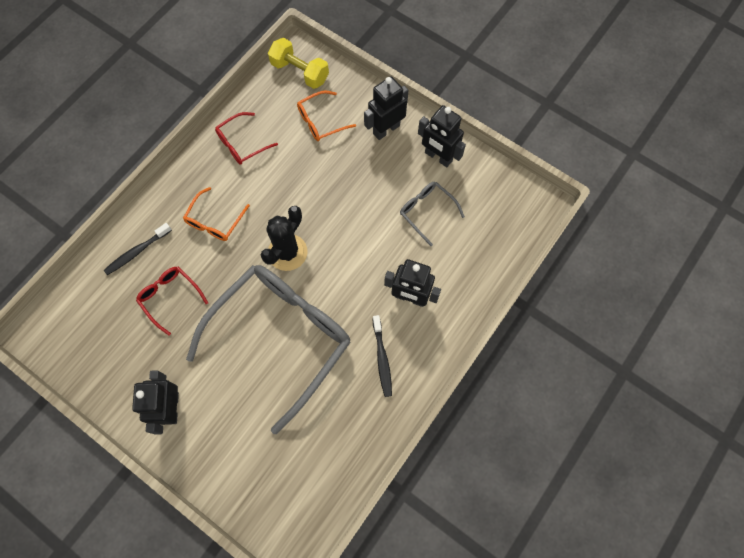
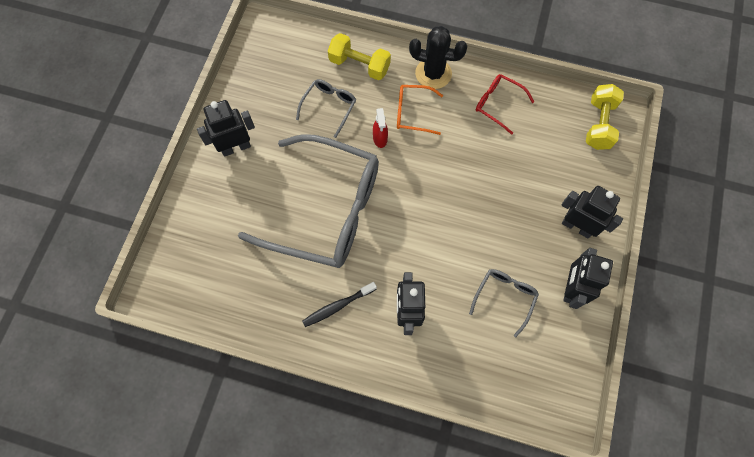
camera: 70 degrees right, 0 degrees up
(137, 252) = (359, 65): black toothbrush -> yellow dumbbell
(170, 298) = (329, 107): red glasses -> grey glasses
(228, 261) = (380, 139): none -> red spray bottle
(287, 252) = (408, 184): black cactus -> black cactus (433, 73)
(321, 121) = (555, 163): orange glasses -> none

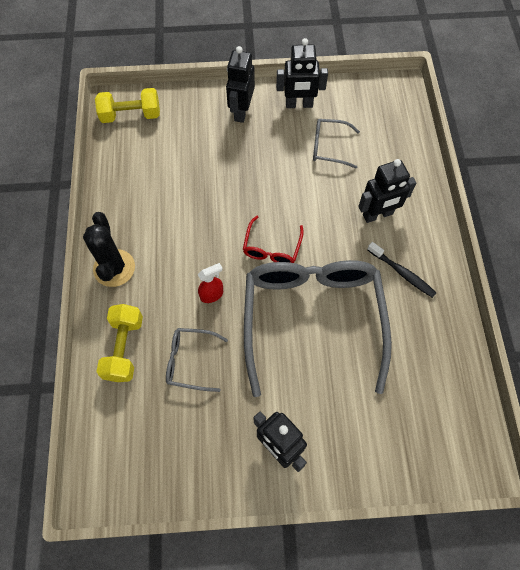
camera: 110 degrees left, 5 degrees down
(413, 113) = (170, 273): orange glasses -> none
(498, 104) = (134, 199): red glasses -> red glasses (272, 247)

